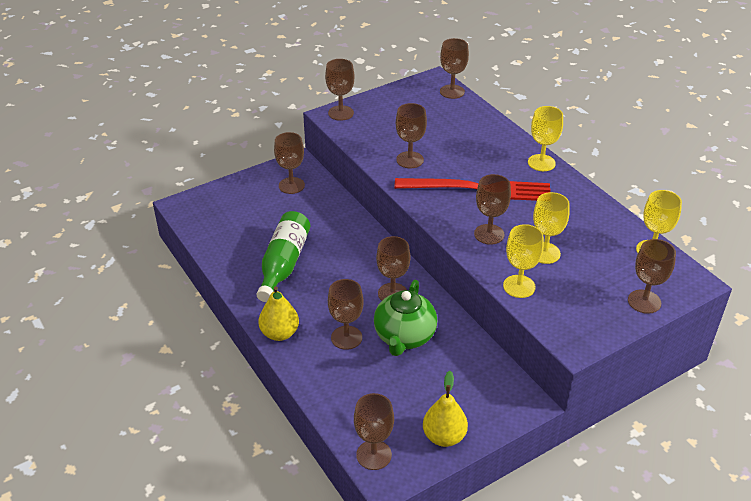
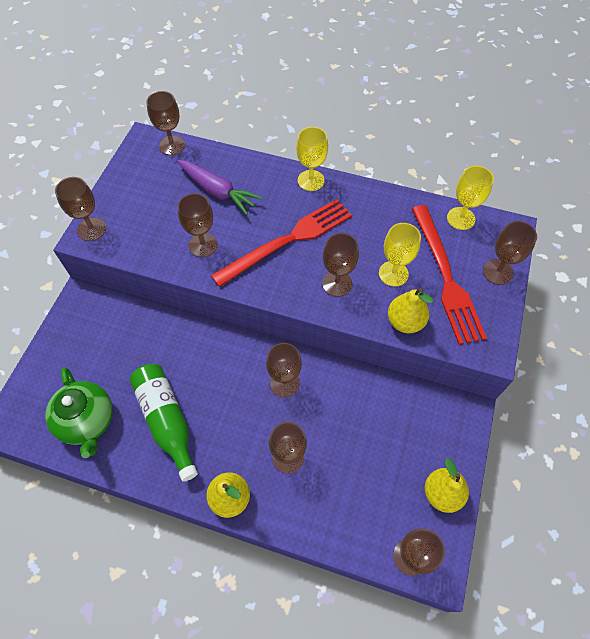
camera: 40 degrees left, 20 degrees up
(291, 185) = (96, 328): brown goblet -> none
(404, 337) = (331, 420): green teapot -> green teapot (87, 421)
(457, 134) = (218, 191): none -> purple carrot
(519, 286) = (405, 322): yellow goblet -> yellow pear
(590, 279) = (445, 277): none -> red fork

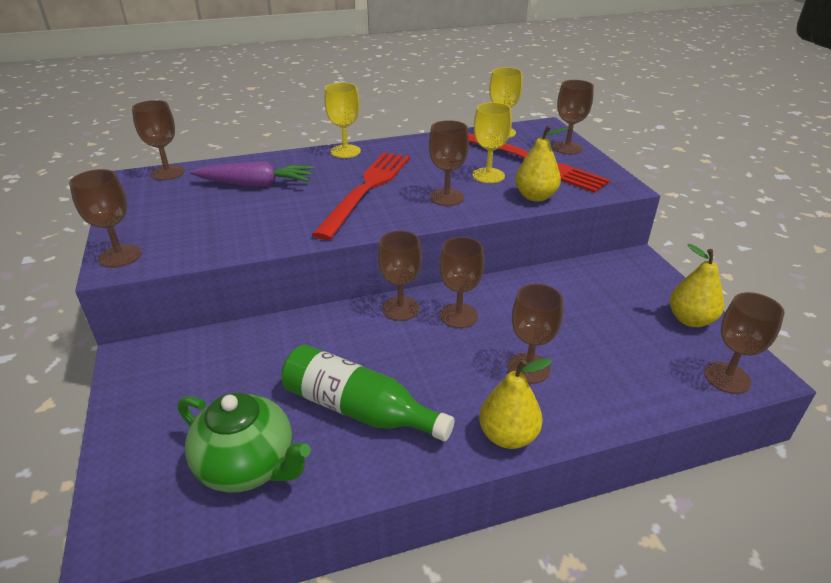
camera: 35 degrees left, 25 degrees down
(203, 245) = (278, 221): brown goblet -> brown goblet (400, 308)

